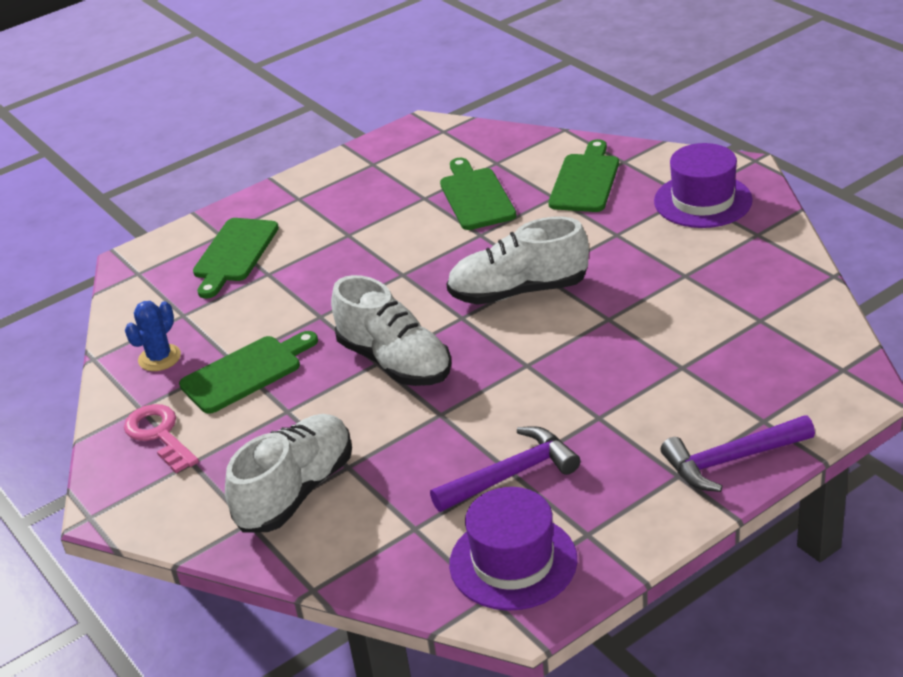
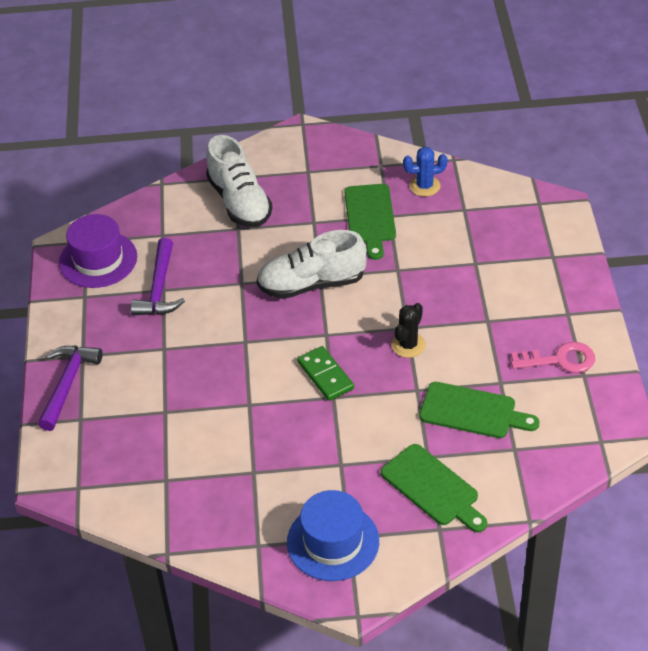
camera: 120 degrees right, 10 degrees up
(159, 358) = (424, 186): blue cactus -> blue cactus turned 75 degrees counterclockwise
(159, 435) = (346, 166): pink key -> pink key (560, 360)
(234, 253) = (518, 255): green cutting board -> none
(426, 263) = (408, 345): none -> black cactus
(518, 291) = (325, 375): white shoe -> green domino
(703, 201) = (333, 542): purple hat -> blue hat

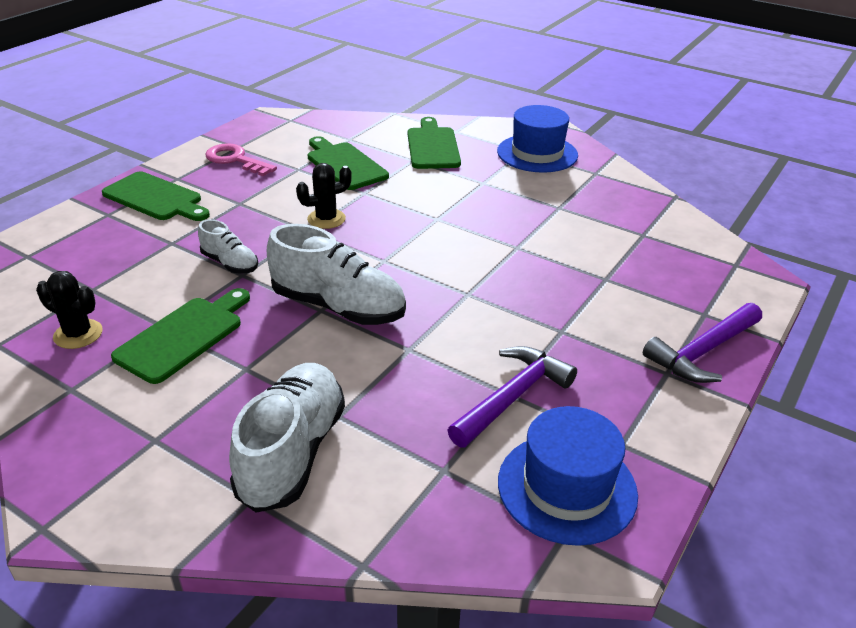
camera: 145 degrees left, 10 degrees down
(98, 260) = (567, 487): purple hat -> blue hat
(325, 375) = (424, 233): green domino -> none
(416, 272) = (230, 263): none -> white shoe
(424, 186) = (78, 334): blue cactus -> black cactus
(548, 288) = (155, 198): none -> green cutting board

